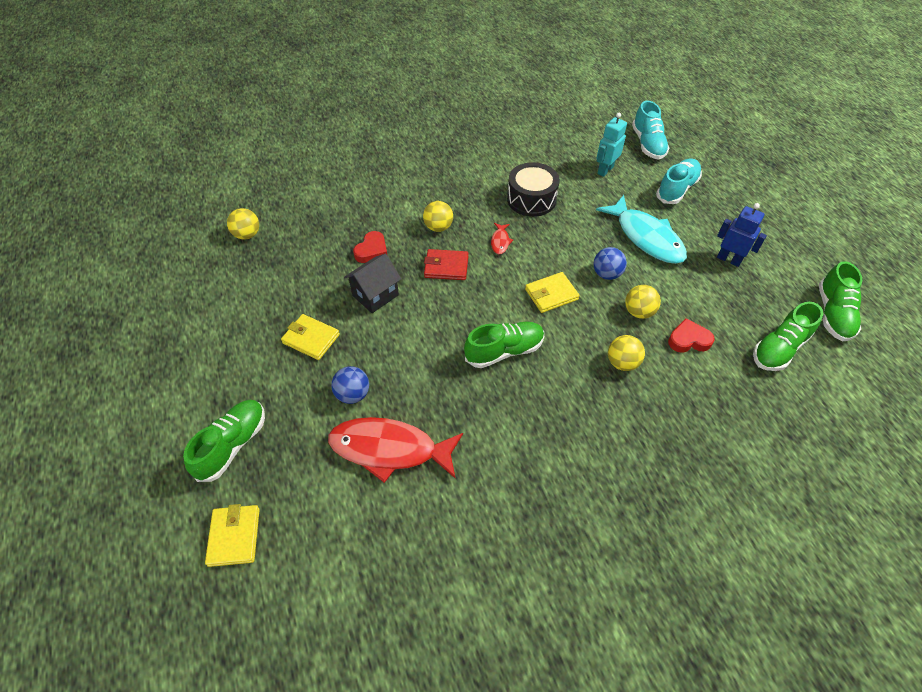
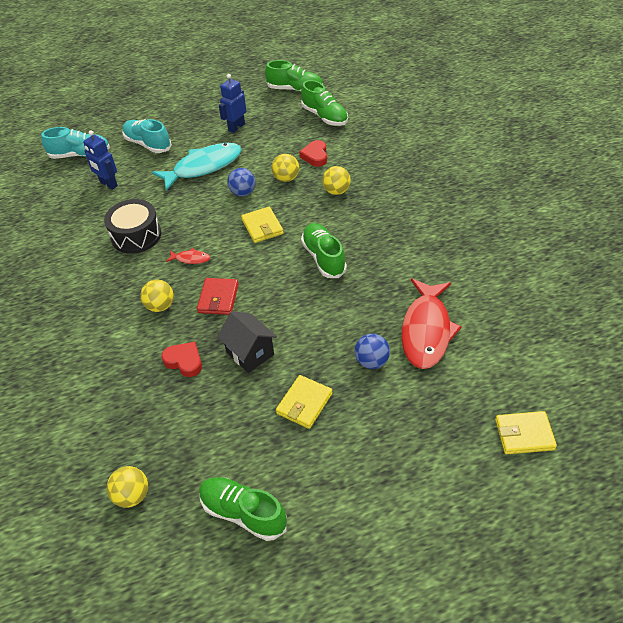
camera: 85 degrees left, 5 degrees down
(232, 445) = (434, 454): green shoe -> green shoe (243, 513)
(605, 170) = (108, 184): turquoise robot -> blue robot

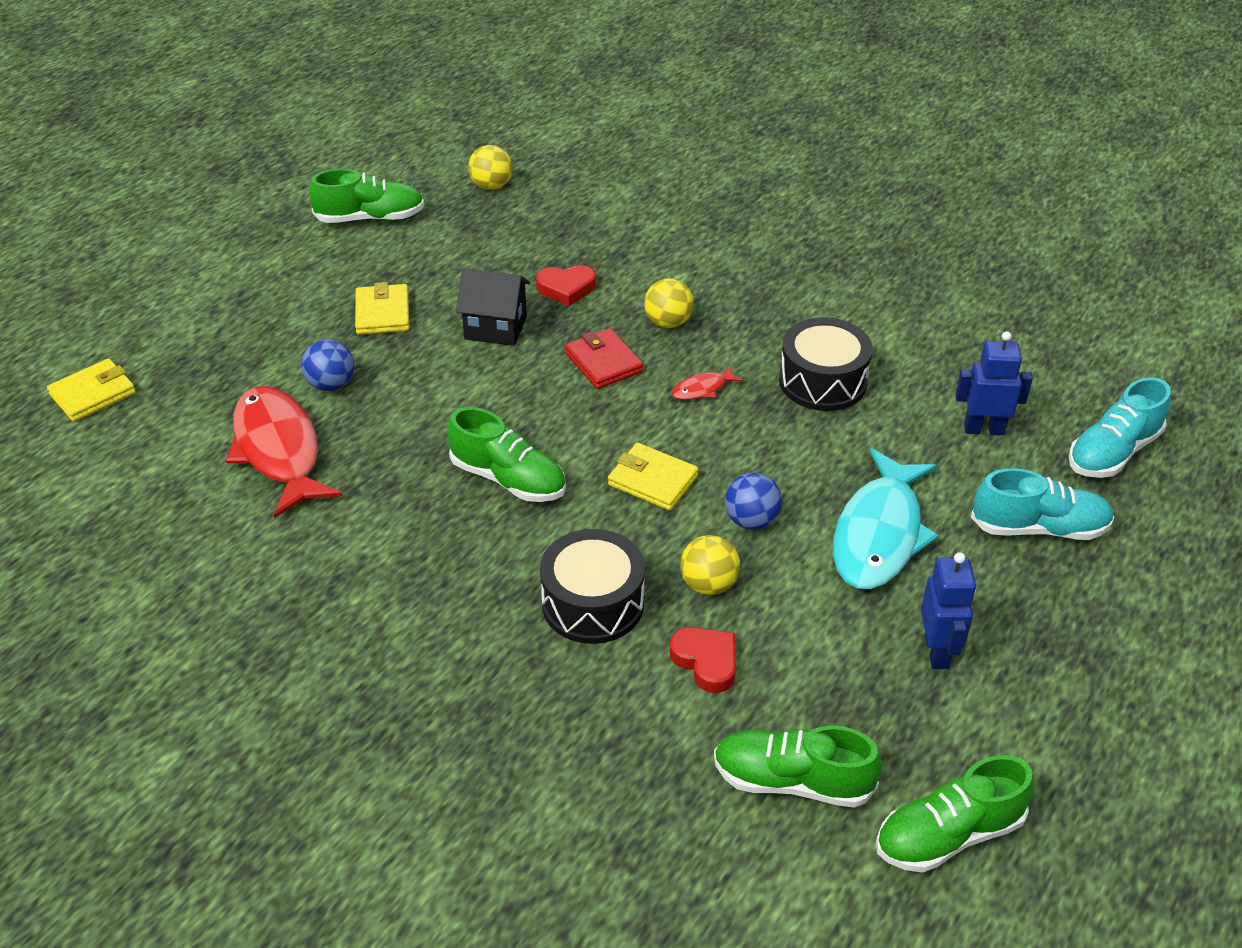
camera: 140 degrees right, 5 degrees down
(336, 191) = (593, 603): yellow ball -> black drum

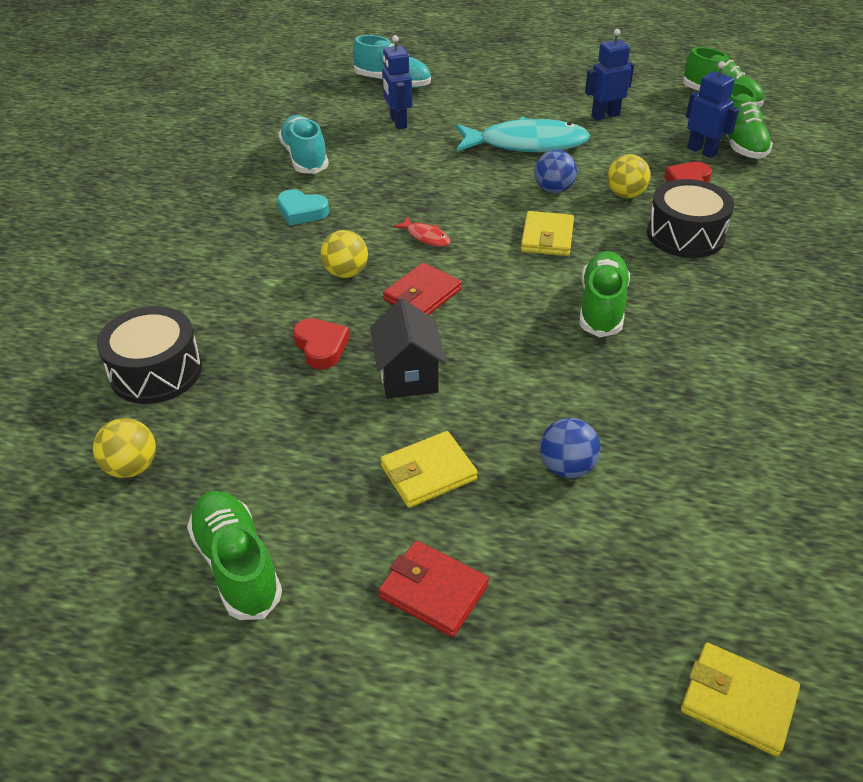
camera: 110 degrees left, 0 degrees up
(279, 450) = (684, 467): red fish -> none
(281, 291) = (433, 591): none -> red wallet
(786, 721) = (702, 151): none -> blue robot
(796, 314) = (301, 211): none -> turquoise heart
(822, 381) = (383, 187): black drum -> black drum (156, 372)
(1039, 528) = (479, 98): turquoise shoe -> turquoise shoe (304, 158)

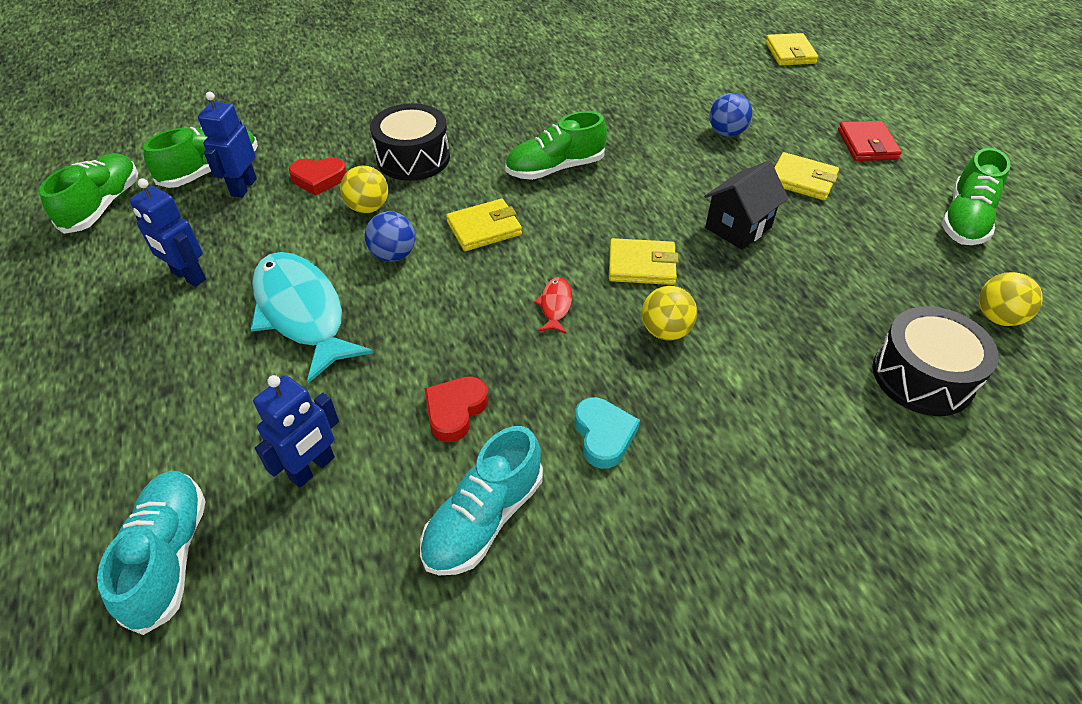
camera: 125 degrees left, 5 degrees up
(321, 347) = (768, 290): red heart -> red heart (455, 411)
(422, 295) = (641, 265): red wallet -> yellow wallet

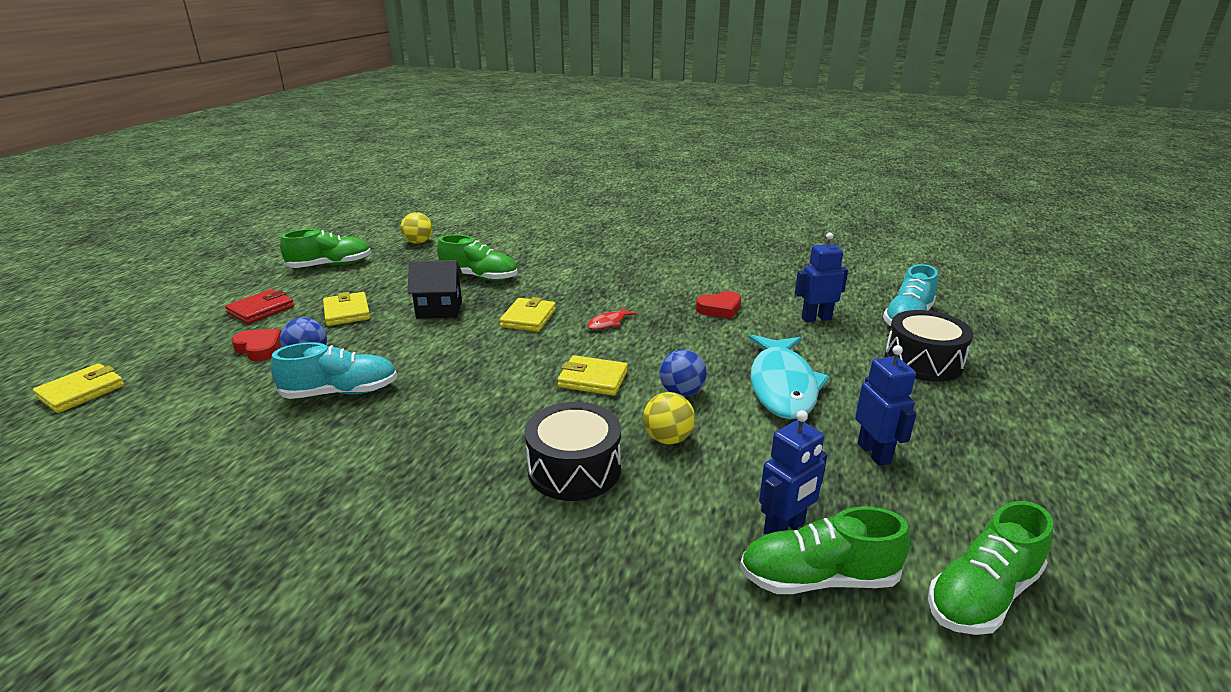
camera: 140 degrees left, 20 degrees down
(319, 179) = (692, 495): red heart -> red heart (260, 348)
(484, 519) = (740, 279): turquoise shoe -> turquoise shoe (340, 392)
(555, 168) = (473, 395): green shoe -> green shoe (479, 277)
(603, 435) = (655, 278): turquoise heart -> none
(641, 265) = (528, 318): yellow wallet -> yellow wallet turned 60 degrees clockwise
(665, 331) = (568, 292): yellow ball -> none
(922, 376) = (491, 244): black drum -> black drum (923, 361)

